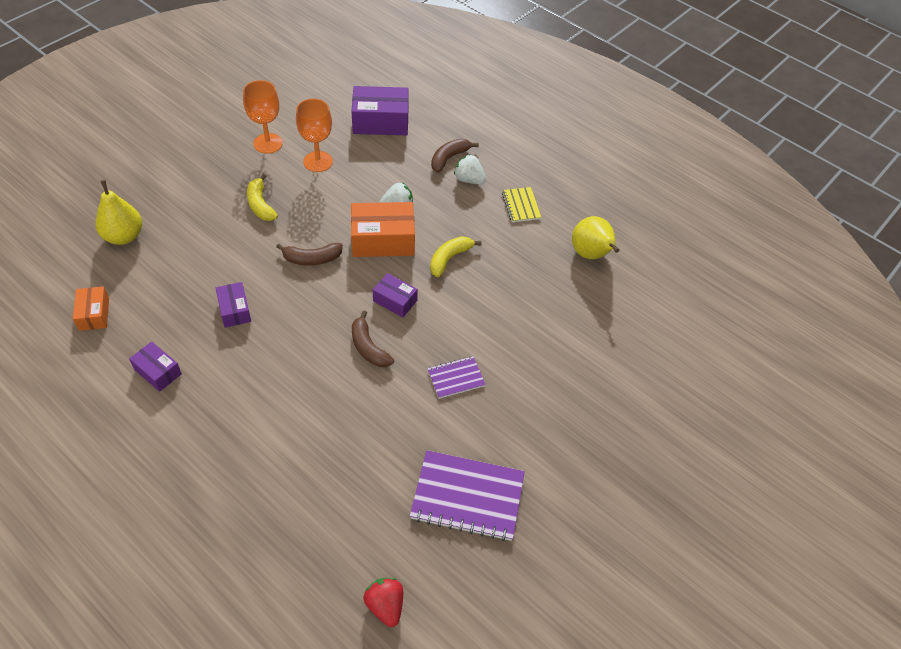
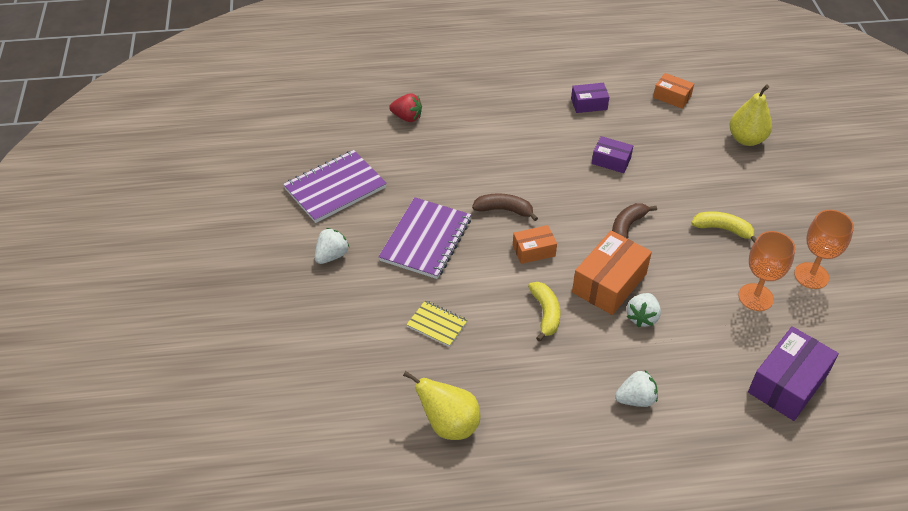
camera: 135 degrees right, 5 degrees down
(385, 605) = (319, 117): red strawberry -> red strawberry (407, 117)
(395, 301) = (533, 250): purple box -> orange box
(449, 158) = (682, 404): brown banana -> none
(456, 378) = (426, 240): purple notebook -> purple notebook, size x1.89
(521, 206) = (562, 416): yellow notebook -> yellow notebook (437, 324)
(541, 432) = (331, 255): none -> white strawberry

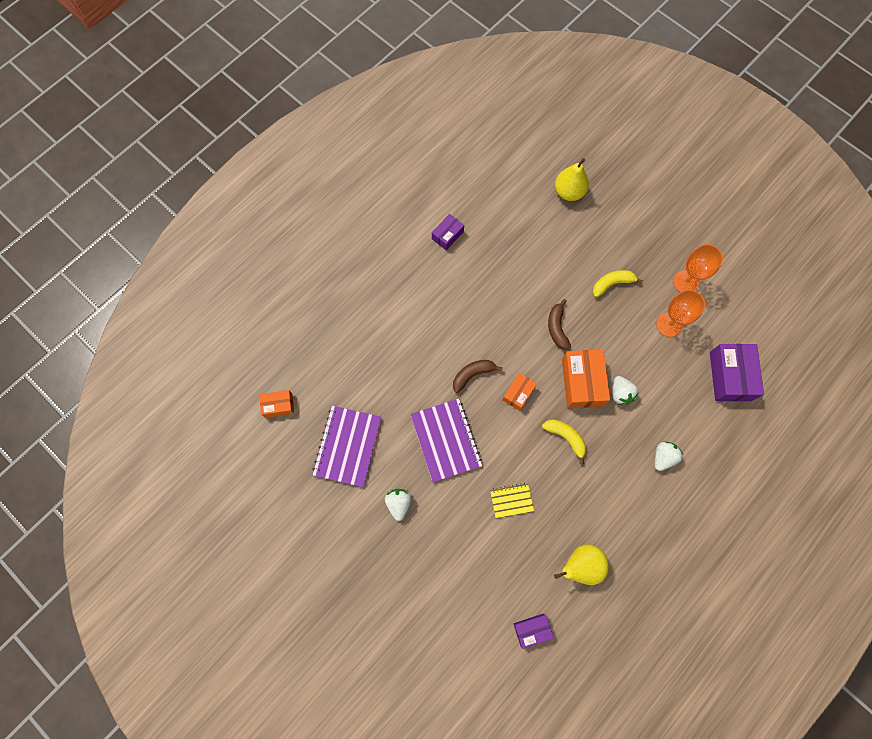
camera: 40 degrees left, 25 degrees up
(407, 117) = (337, 343): red strawberry -> none
(611, 161) = (503, 277): purple box -> purple box (532, 630)
(672, 97) = (495, 187): orange box -> orange box (278, 405)

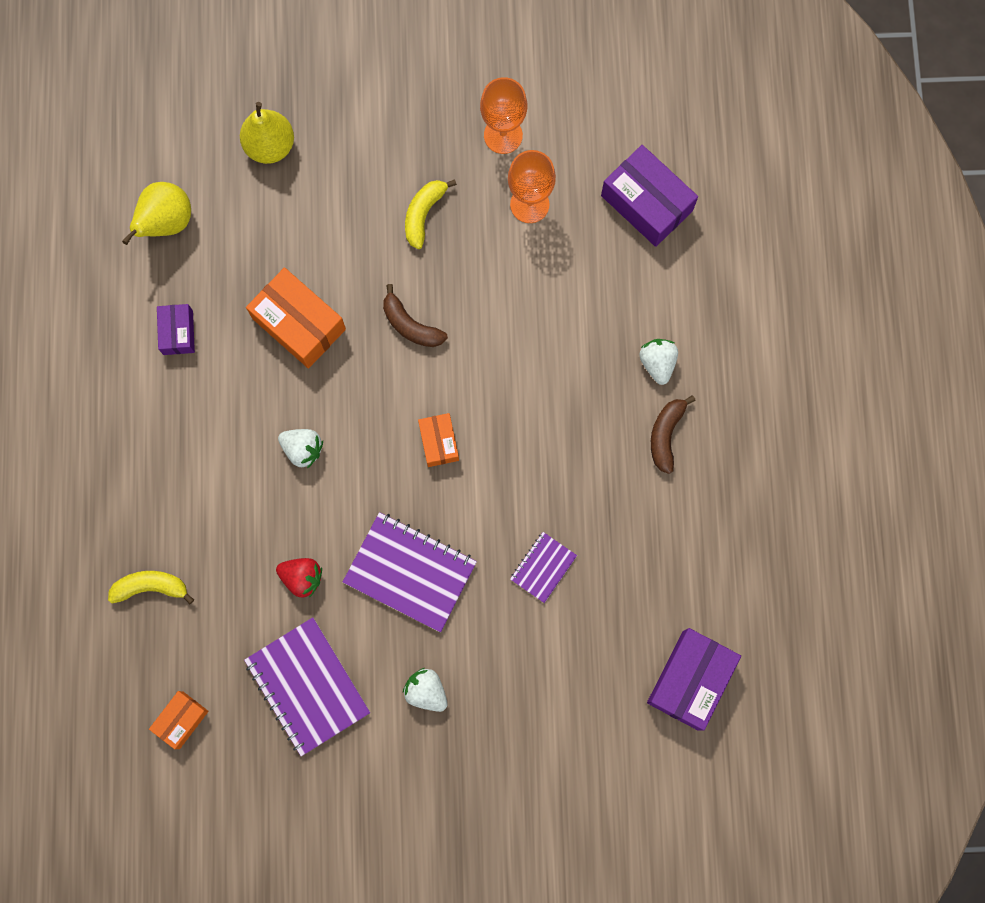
camera: 45 degrees left, 5 degrees up
(394, 394) = (302, 578): none -> red strawberry
(472, 375) = (368, 470): brown banana -> brown banana (666, 435)
(511, 500) = (543, 567): yellow notebook -> purple notebook
(532, 630) = (690, 680): purple box -> purple box, size x1.76
(566, 437) = (536, 441): yellow banana -> yellow banana (151, 587)
(580, 565) = (678, 564): yellow pear -> yellow pear (166, 222)
(582, 382) = (496, 362): orange box -> orange box (299, 324)
(620, 393) = (549, 335): white strawberry -> white strawberry (303, 449)

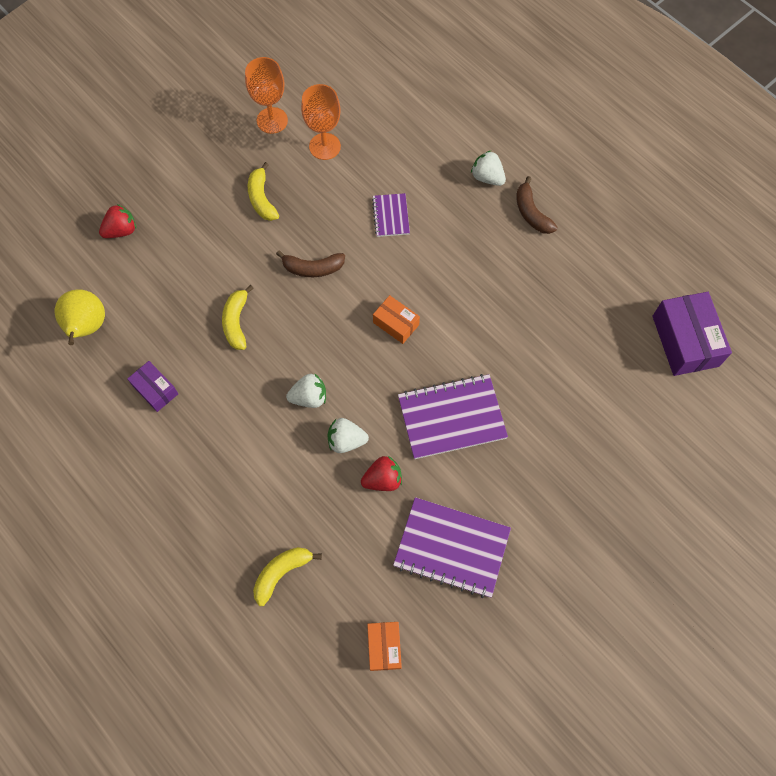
camera: 40 degrees left, 10 degrees down
(270, 146) = (121, 230): yellow pear -> red strawberry
(299, 324) = (236, 322): orange box -> yellow banana
(426, 691) = (532, 484): white strawberry -> white strawberry (346, 440)
(543, 567) = (532, 347): purple notebook -> purple notebook (391, 216)
(646, 203) = (396, 96): purple box -> none

